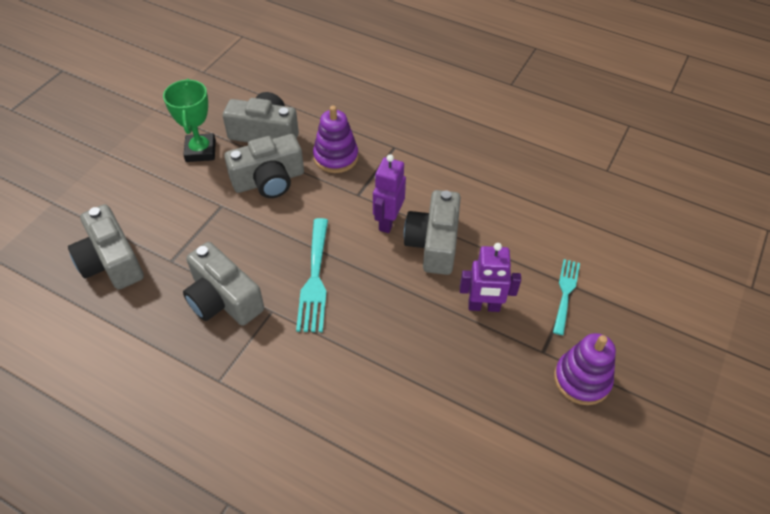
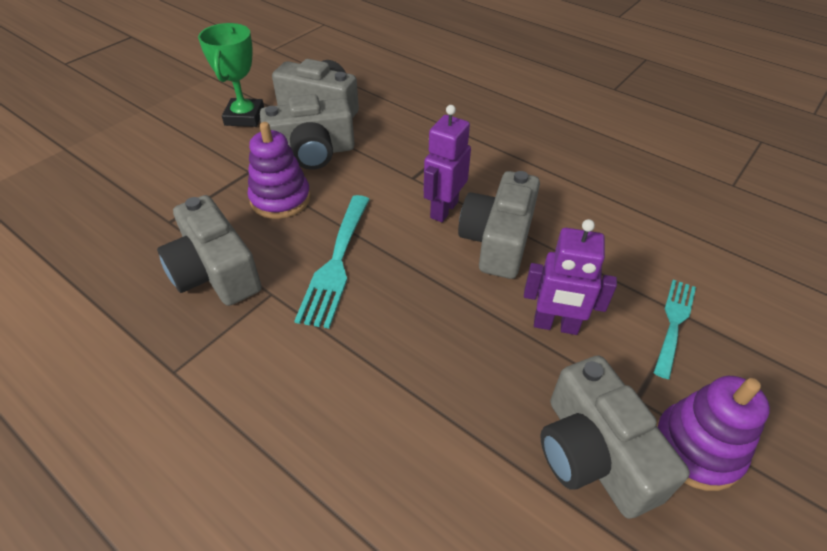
camera: 10 degrees right, 5 degrees down
(111, 261) = (100, 214): grey camera -> grey camera (593, 453)
(336, 157) = (395, 137): purple stacking toy -> purple stacking toy (280, 199)

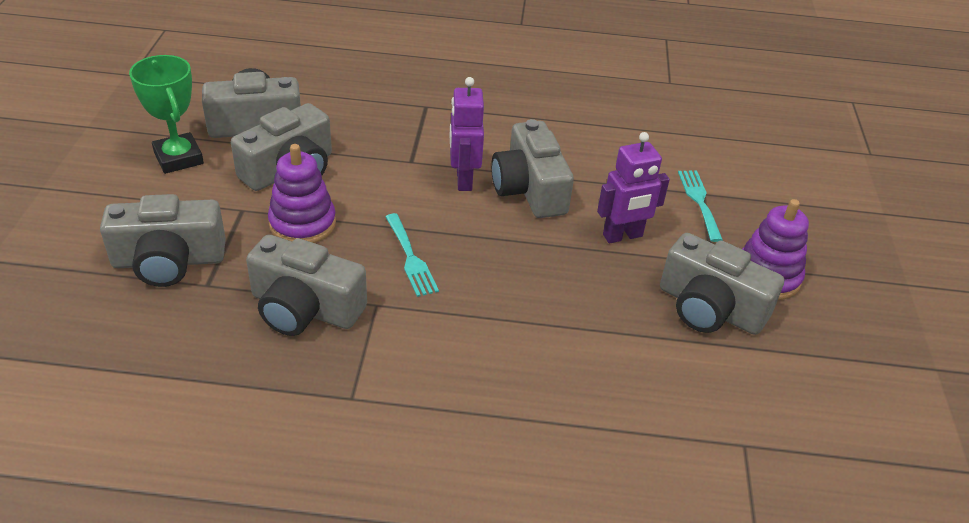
camera: 35 degrees left, 5 degrees down
(163, 192) = (169, 261): none -> grey camera
(336, 263) = (411, 258): turquoise fork -> turquoise fork, size x0.66

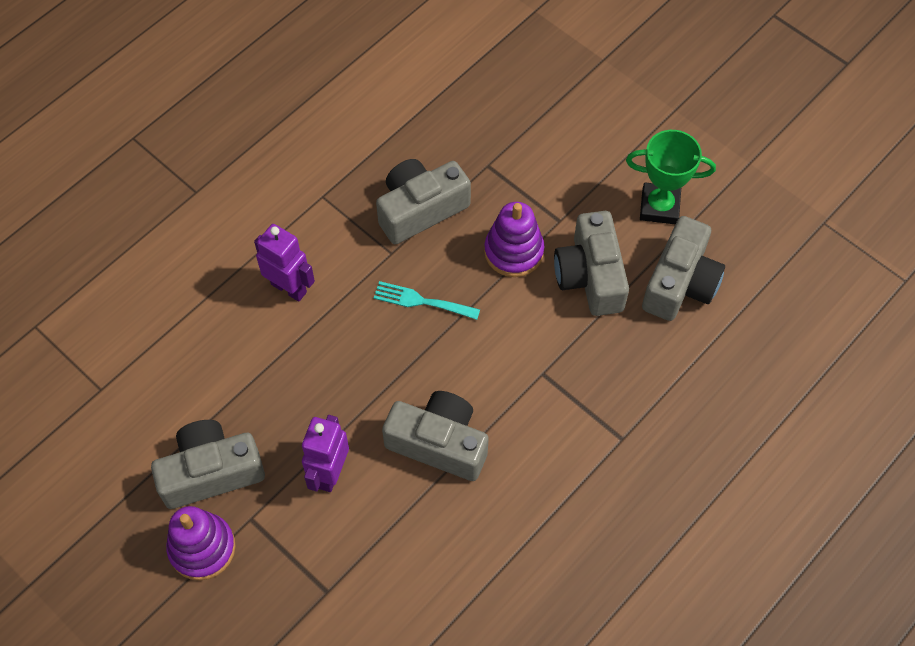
camera: 130 degrees right, 20 degrees up
(169, 261) = (529, 153): grey camera -> none
(463, 180) = (488, 398): purple robot -> purple robot (289, 288)
(699, 201) = (320, 577): turquoise fork -> none

